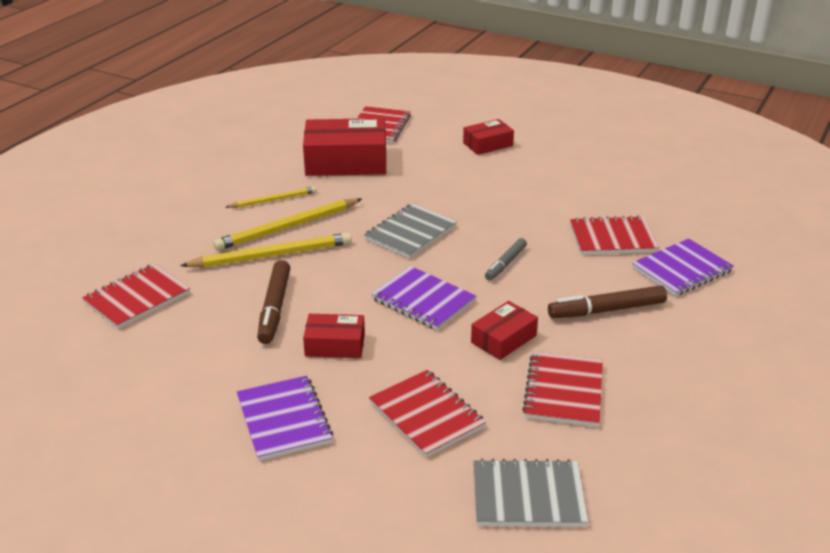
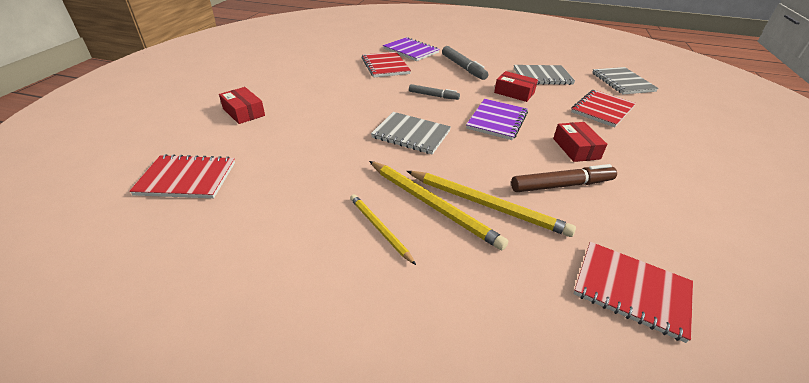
camera: 105 degrees left, 5 degrees up
(272, 255) = (487, 205): yellow pencil -> yellow pencil turned 150 degrees clockwise
(284, 420) = (665, 156): purple notebook -> none
(346, 162) = (278, 189): red box -> none
(563, 391) = (542, 76): red notebook -> grey notebook
(606, 310) = (463, 67): brown marker -> grey marker

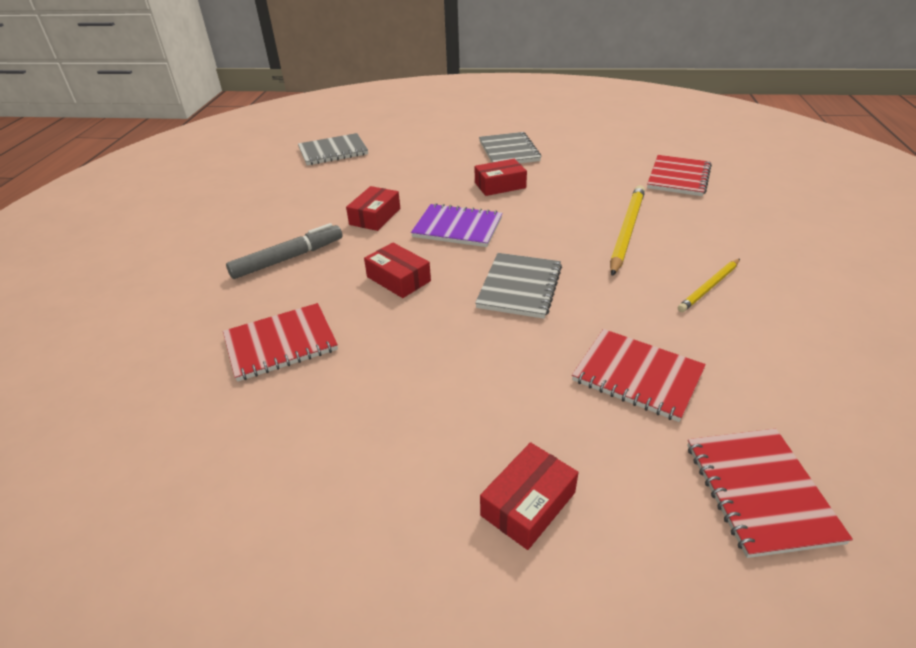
camera: 95 degrees left, 0 degrees up
(411, 51) = (201, 321): purple notebook -> none
(433, 96) = (398, 279): grey marker -> red box
(433, 205) = (649, 260): yellow pencil -> none
(542, 76) = (320, 197): grey notebook -> grey notebook (509, 151)
(561, 185) = (570, 195): brown marker -> none
(602, 110) = (408, 167): red notebook -> red notebook (637, 376)

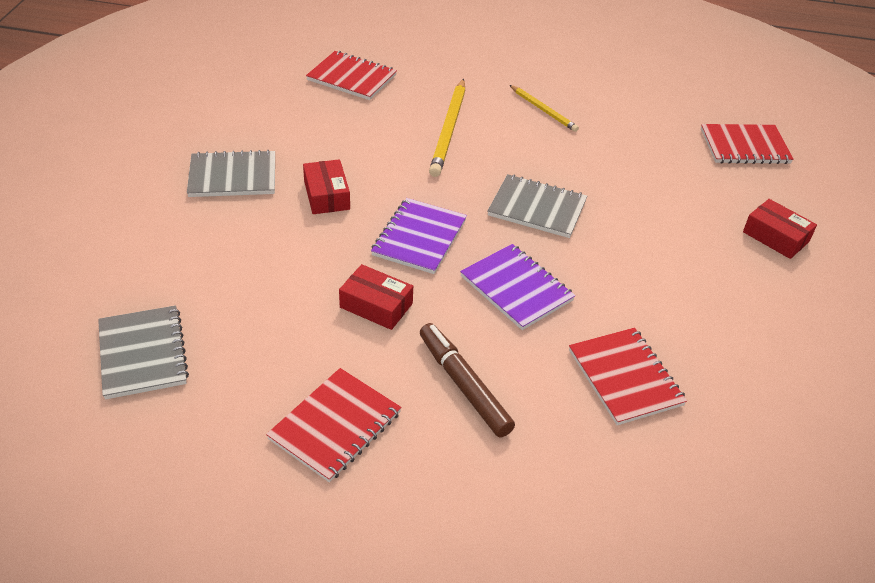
camera: 90 degrees left, 5 degrees up
(288, 258) = (463, 385): grey marker -> brown marker
(398, 279) = (516, 288): red box -> purple notebook
(626, 231) = (449, 130): yellow pencil -> yellow pencil turned 105 degrees counterclockwise
(637, 376) = (651, 168): red notebook -> red notebook (335, 426)

